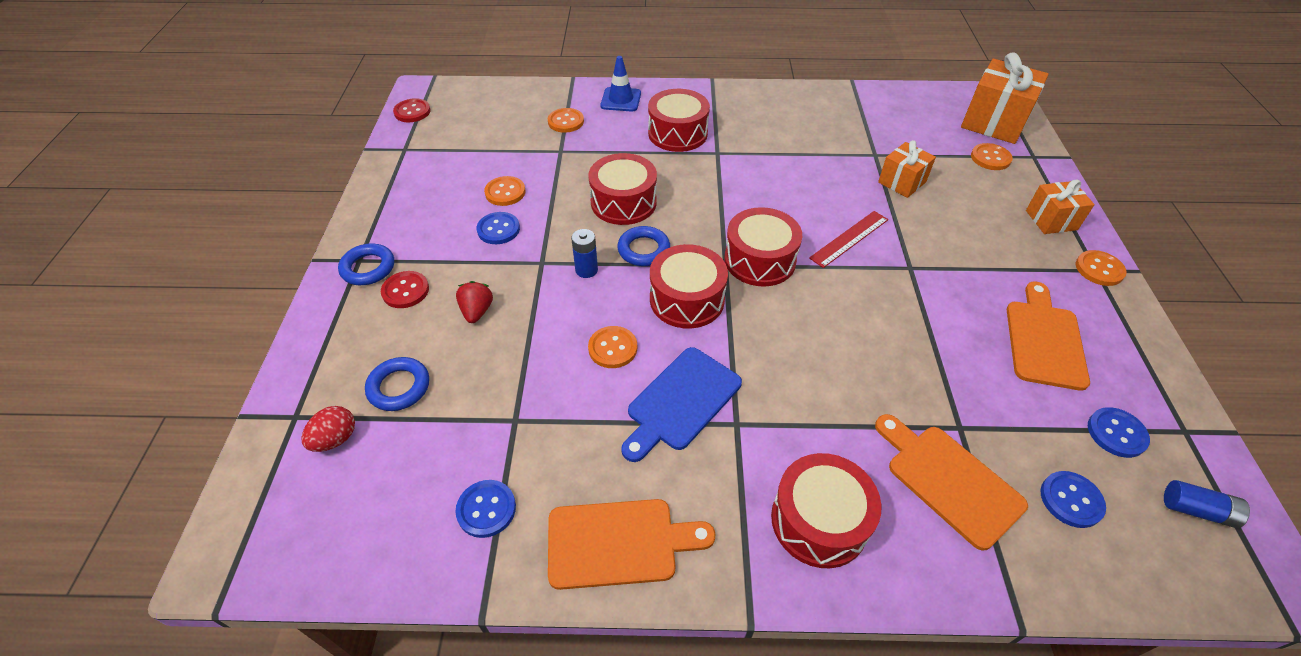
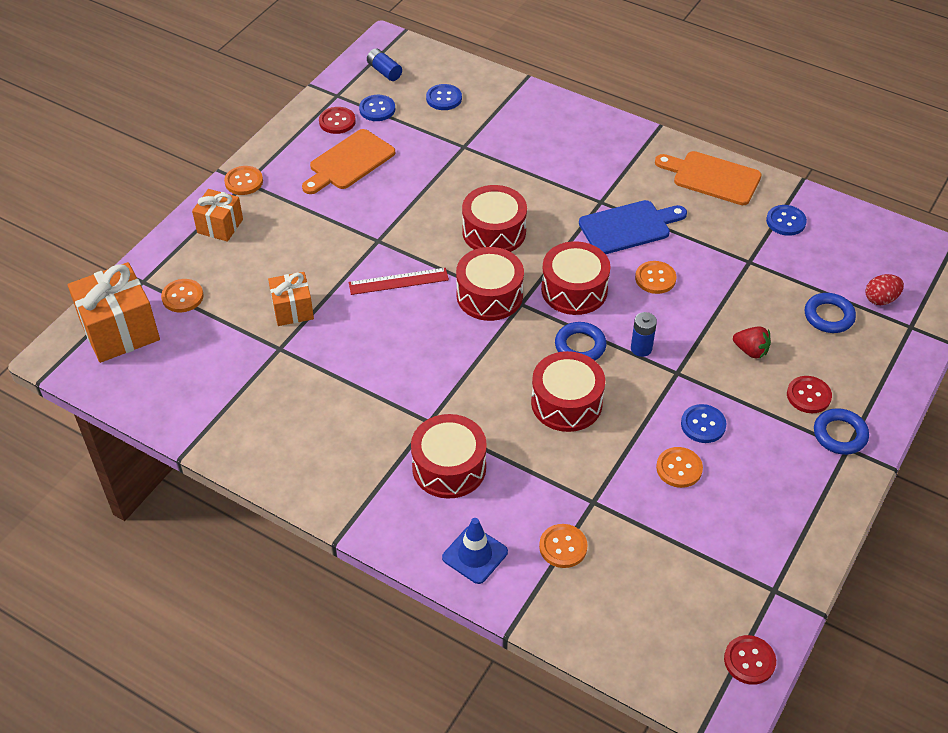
camera: 150 degrees left, 0 degrees up
(477, 311) = (751, 351): red strawberry -> red strawberry turned 90 degrees counterclockwise
(819, 520) = (591, 143): red drum -> red drum (494, 232)
(949, 480) = (500, 129): orange cutting board -> none
(1128, 389) = (337, 121): none -> red button

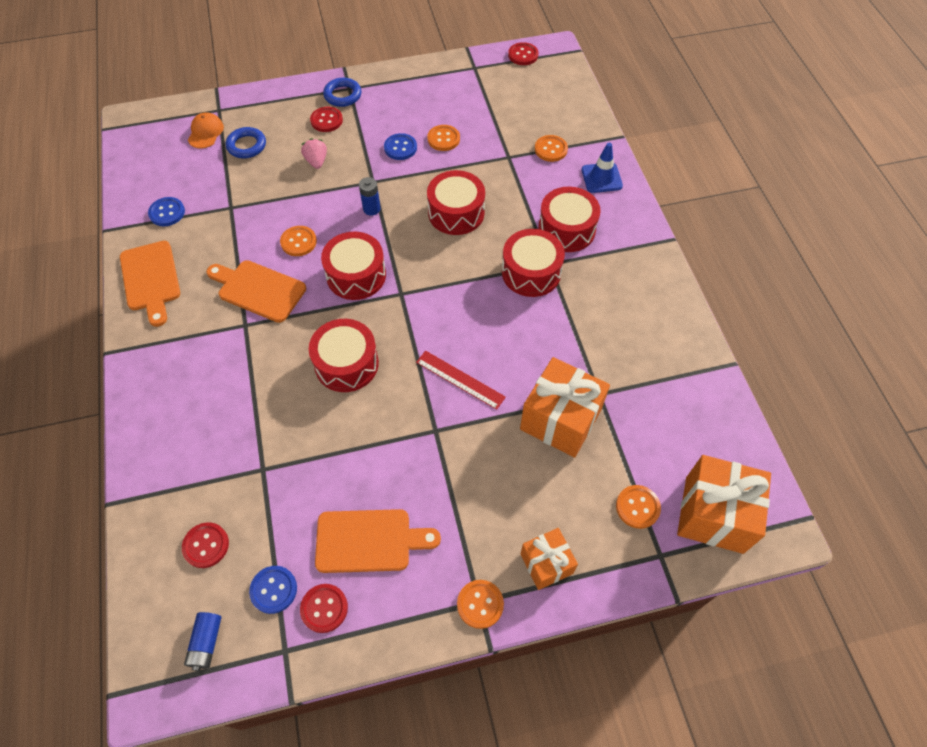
camera: 135 degrees left, 10 degrees up
(292, 310) = (560, 420): orange gift -> orange gift, size x1.70
(444, 98) = (206, 545): blue button -> red button
(489, 295) = (413, 316): red drum -> red drum (531, 272)
(580, 346) = (403, 238): blue ring -> none
(628, 227) = (258, 290): blue cutting board -> orange cutting board
(751, 351) = (316, 161): red strawberry -> pink strawberry
(880, 299) = (205, 132): red egg -> orange cap

